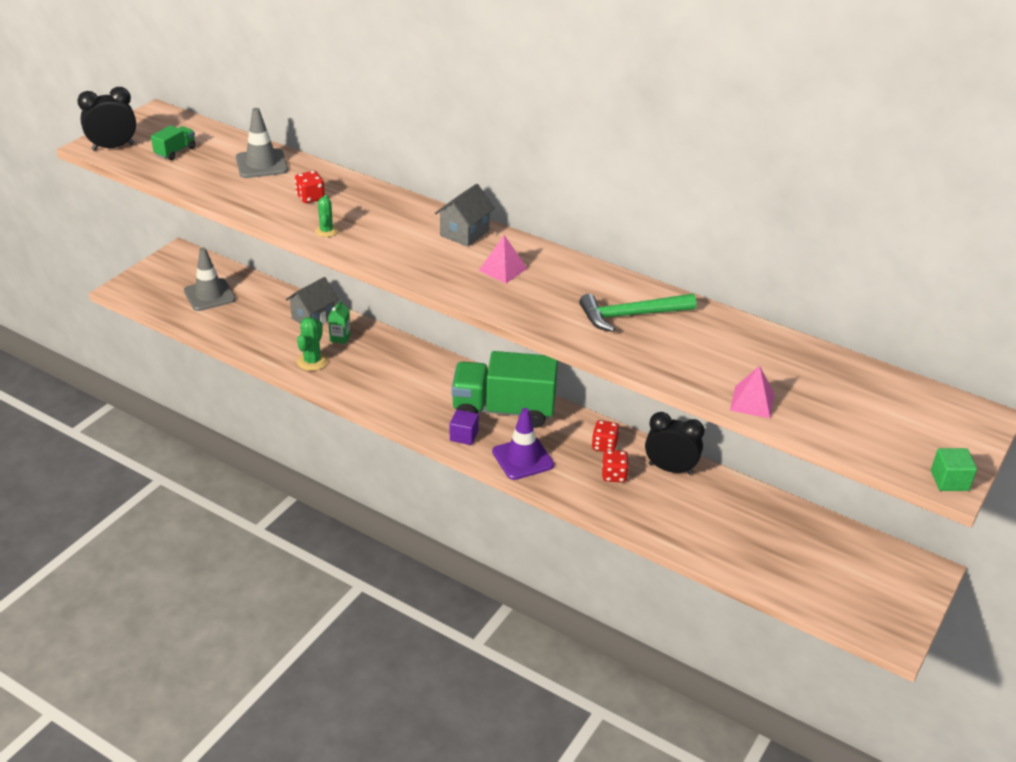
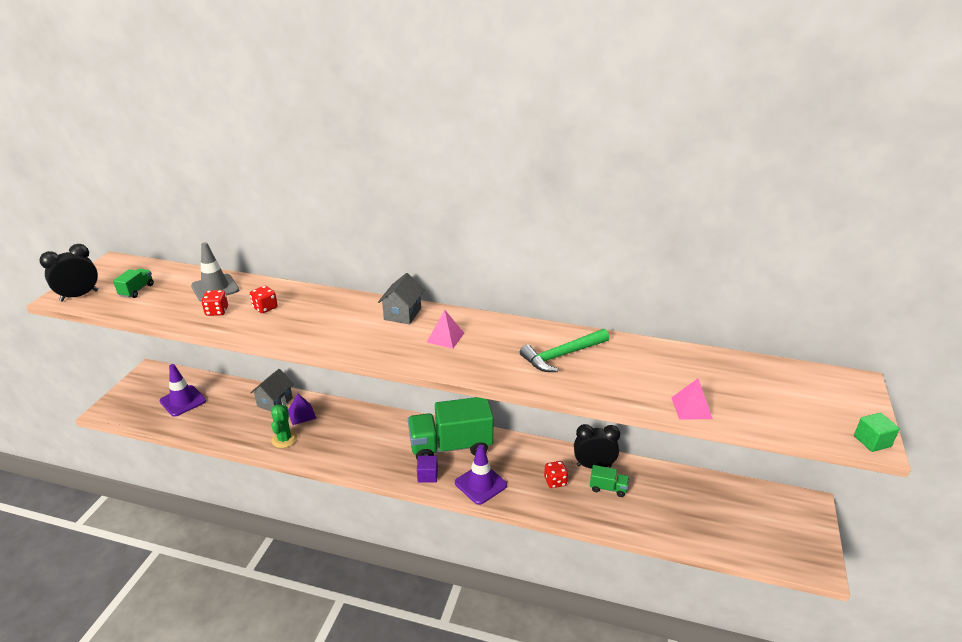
camera: 15 degrees left, 5 degrees down
(209, 295) = (183, 401): grey traffic cone -> purple traffic cone
(326, 231) = (288, 333): green cactus -> none
(340, 337) = (301, 414): green carton -> purple pyramid
(604, 446) = (538, 458): red dice -> red dice (217, 311)
(676, 497) = (608, 488): none -> green truck

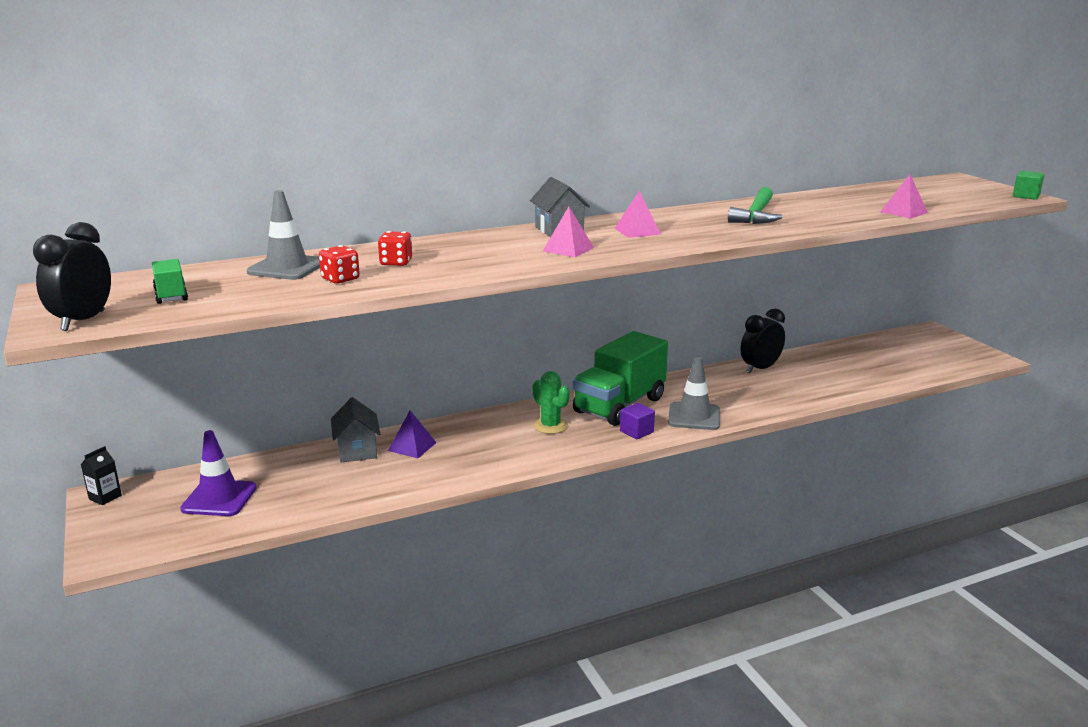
camera: 40 degrees left, 10 degrees down
(149, 373) = (105, 497): none -> black carton
(284, 439) = (430, 471): green cactus -> green cactus (550, 426)
(369, 338) = (568, 249): none -> pink pyramid
(480, 484) = (694, 416): purple traffic cone -> grey traffic cone
(555, 481) = (749, 389): red dice -> none
(608, 488) = (795, 376): green truck -> none

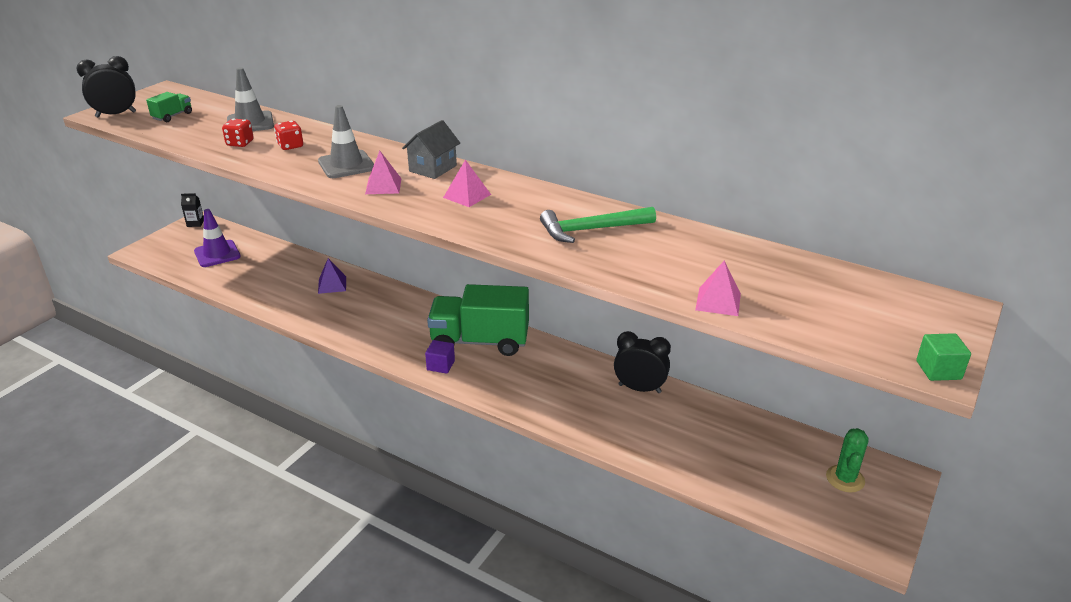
camera: 55 degrees right, 10 degrees up
(357, 450) = (309, 269): grey house -> none
(550, 426) = (413, 324): green cactus -> green cactus (845, 479)
(694, 416) = (496, 384): grey traffic cone -> grey traffic cone (346, 165)

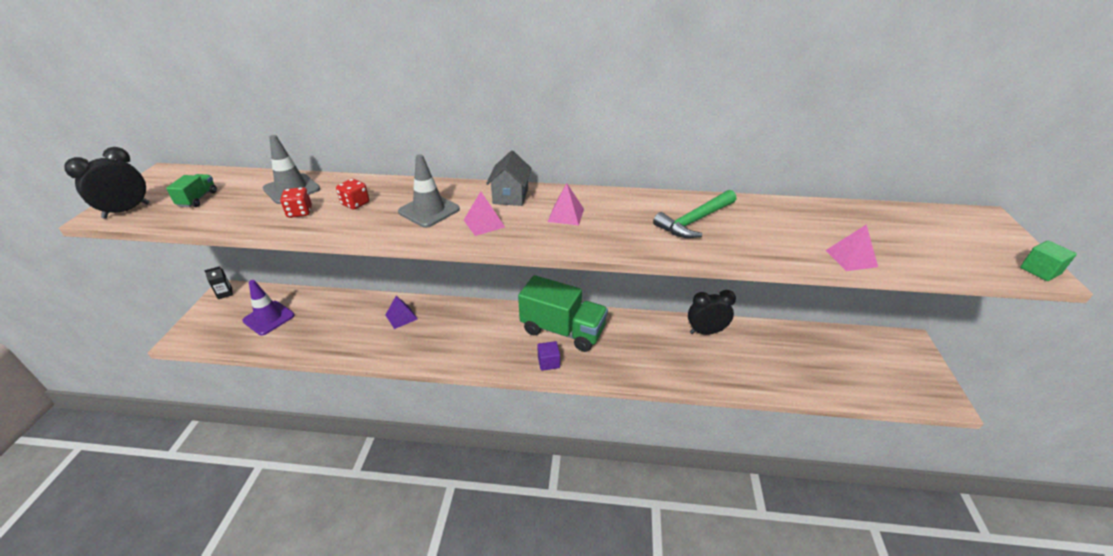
camera: 25 degrees left, 5 degrees up
(480, 341) = (563, 330): green truck -> green truck turned 135 degrees counterclockwise
(845, 479) = (883, 355): green cactus -> none

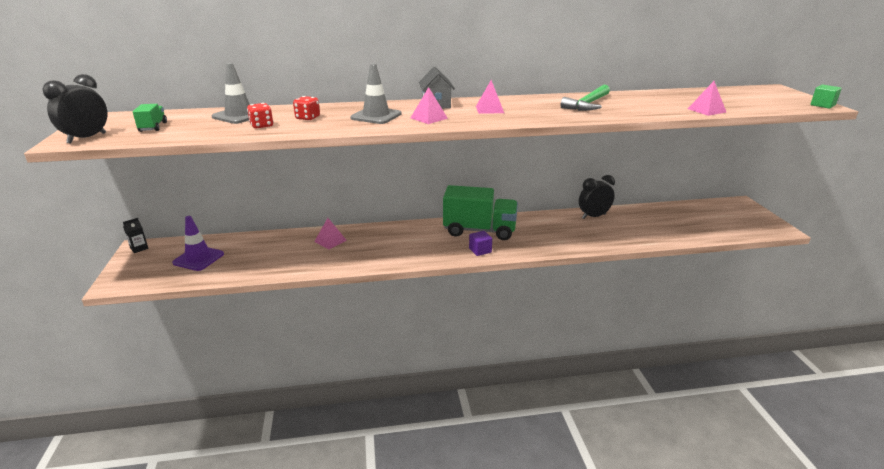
camera: 15 degrees left, 10 degrees down
(401, 317) = (330, 241): purple pyramid -> pink pyramid

